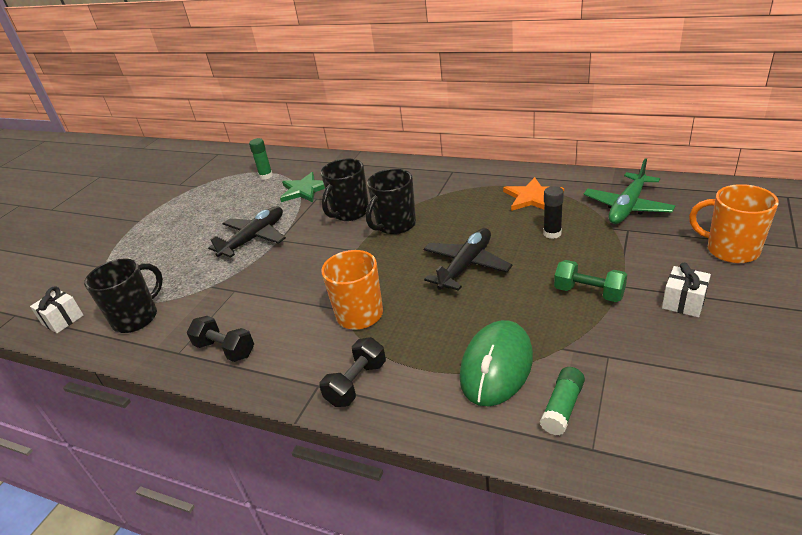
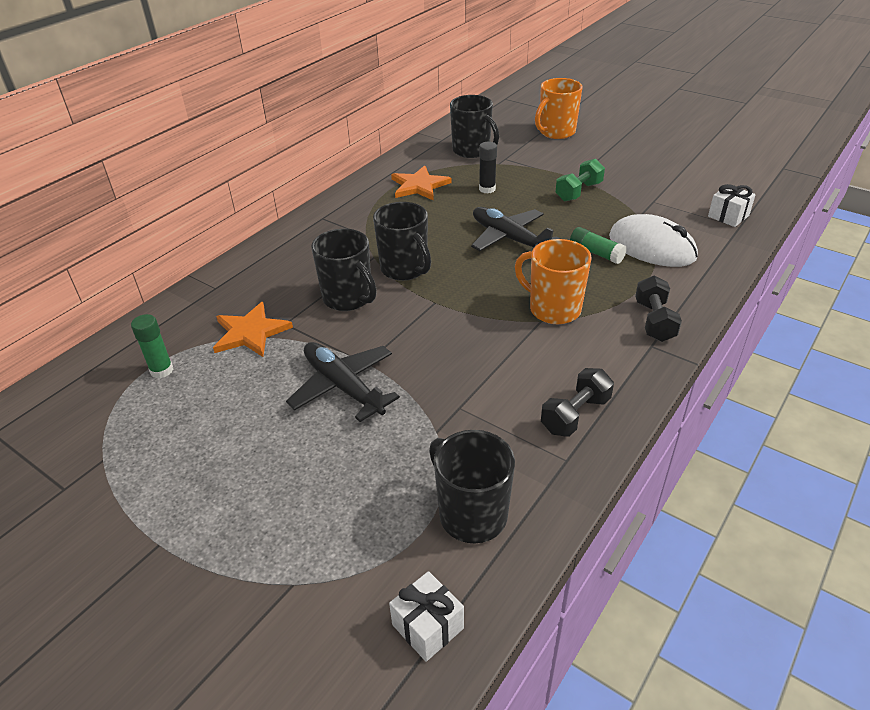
camera: 80 degrees left, 5 degrees up
(304, 190) = (250, 332): green star -> orange star
(356, 383) = (654, 321): black dumbbell -> black dumbbell turned 45 degrees clockwise
(496, 366) = (652, 247): green mouse -> white mouse
(562, 407) = (701, 229): green glue stick -> green glue stick (596, 253)
(627, 207) = (472, 151): green plane -> black mug
(683, 302) = (606, 162): white gift -> white gift (728, 216)

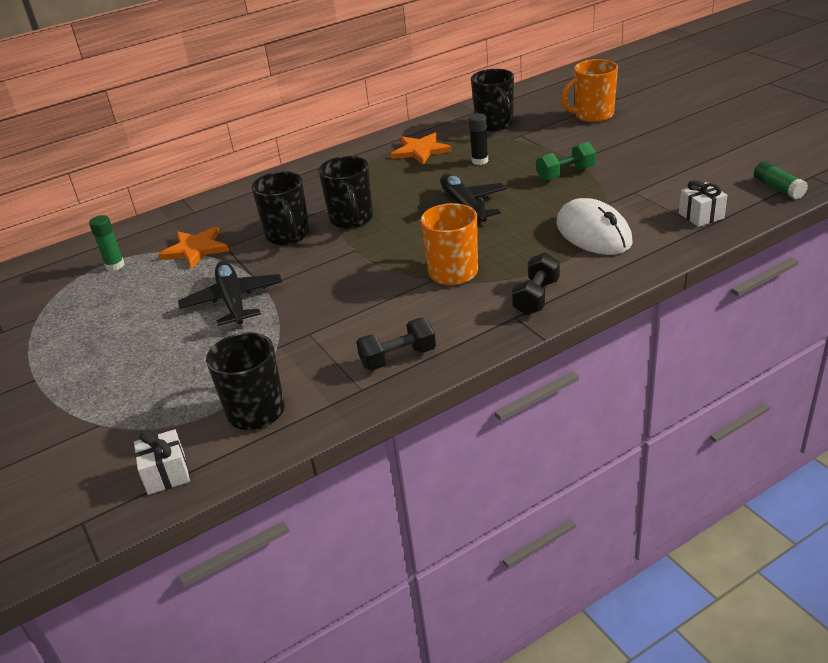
camera: 25 degrees right, 5 degrees down
(596, 253) = (534, 230): green glue stick -> green glue stick (778, 188)

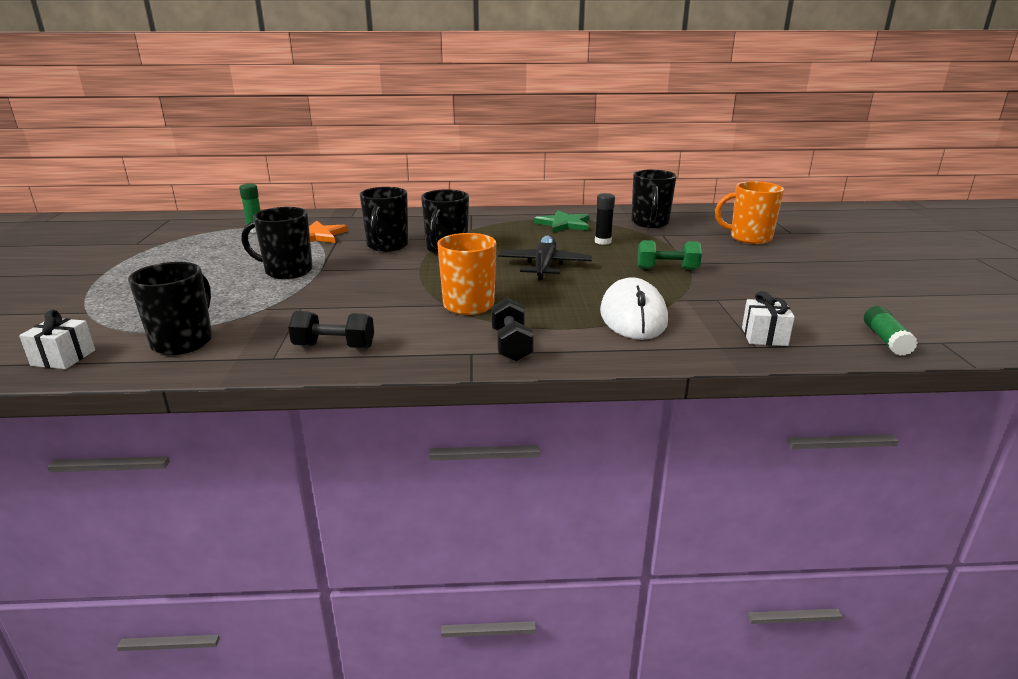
camera: 25 degrees right, 10 degrees down
(233, 301) = (287, 271): black plane -> black mug
(420, 151) = (564, 224): orange star -> green star
(536, 297) = (511, 345): black dumbbell -> black dumbbell turned 60 degrees counterclockwise

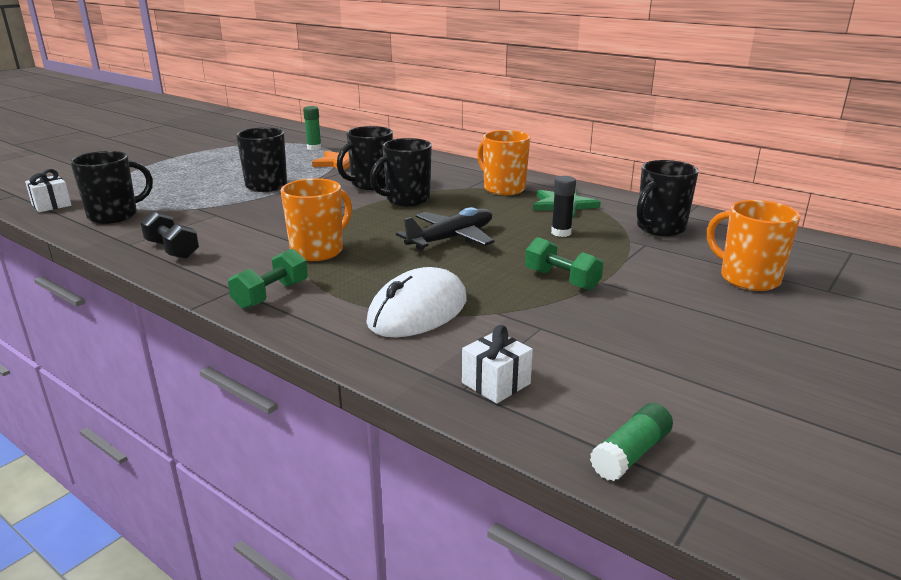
camera: 40 degrees right, 0 degrees up
(499, 223) = (503, 188): none -> orange mug
(511, 345) = (271, 295): black dumbbell -> green dumbbell

